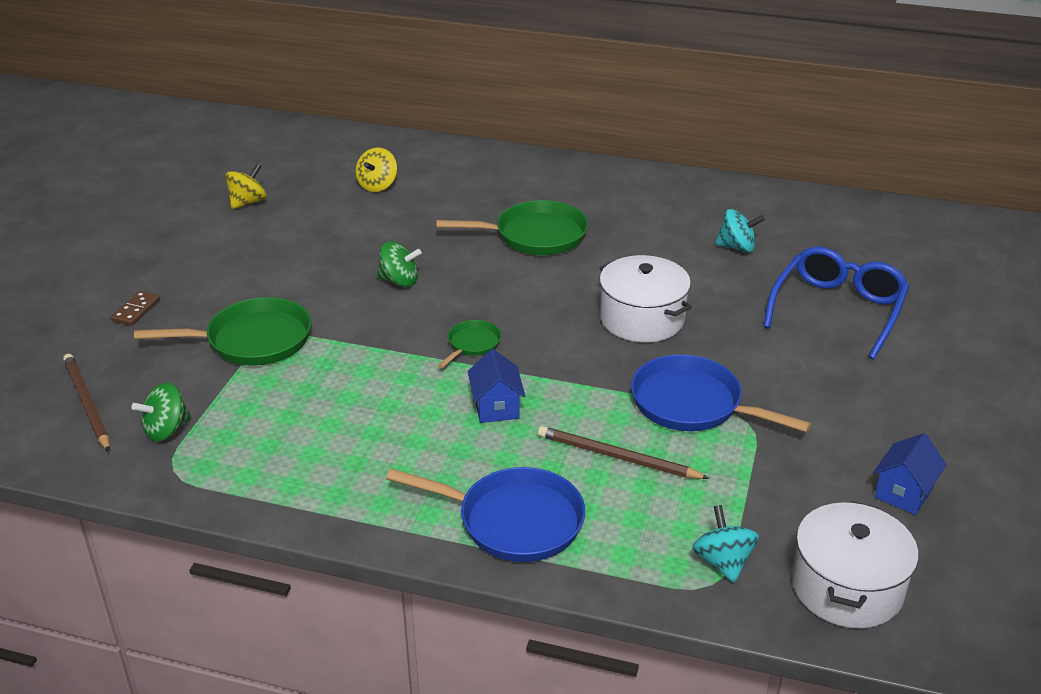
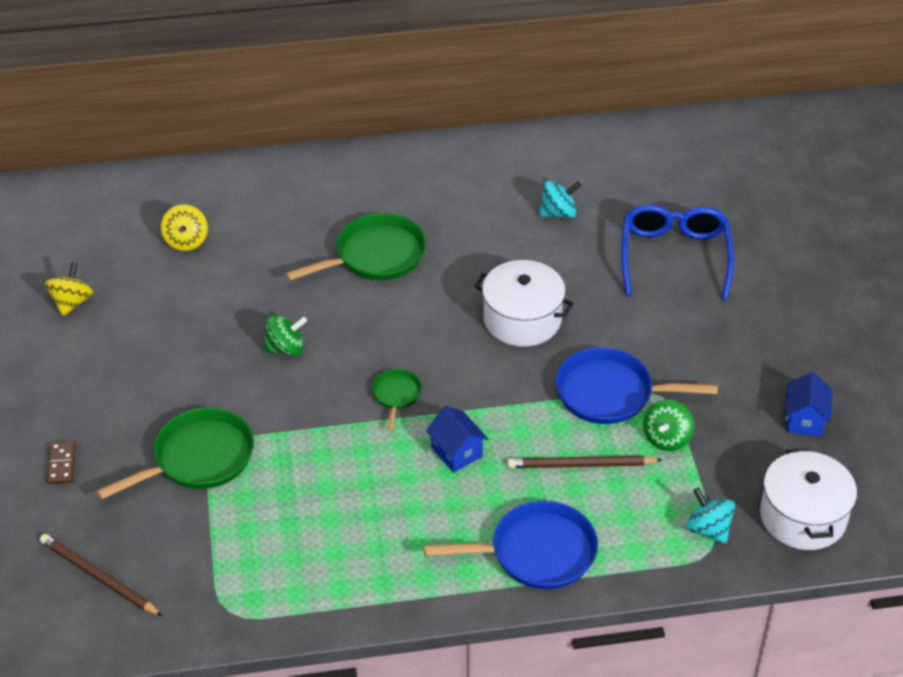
camera: 25 degrees left, 10 degrees up
(166, 430) = (192, 576): green spinning top -> green spinning top (667, 438)

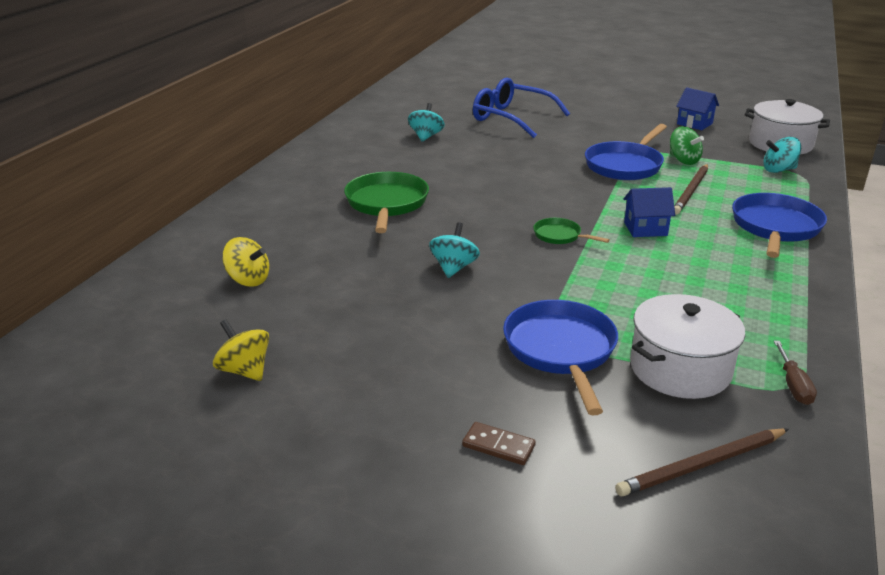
camera: 60 degrees left, 15 degrees down
(198, 459) = (561, 351): green pan -> blue pan
(233, 613) = (793, 385): none -> brown screwdriver
(286, 348) = (454, 268): green spinning top -> turquoise spinning top
(522, 319) = (521, 172): white pot -> white pot (680, 368)

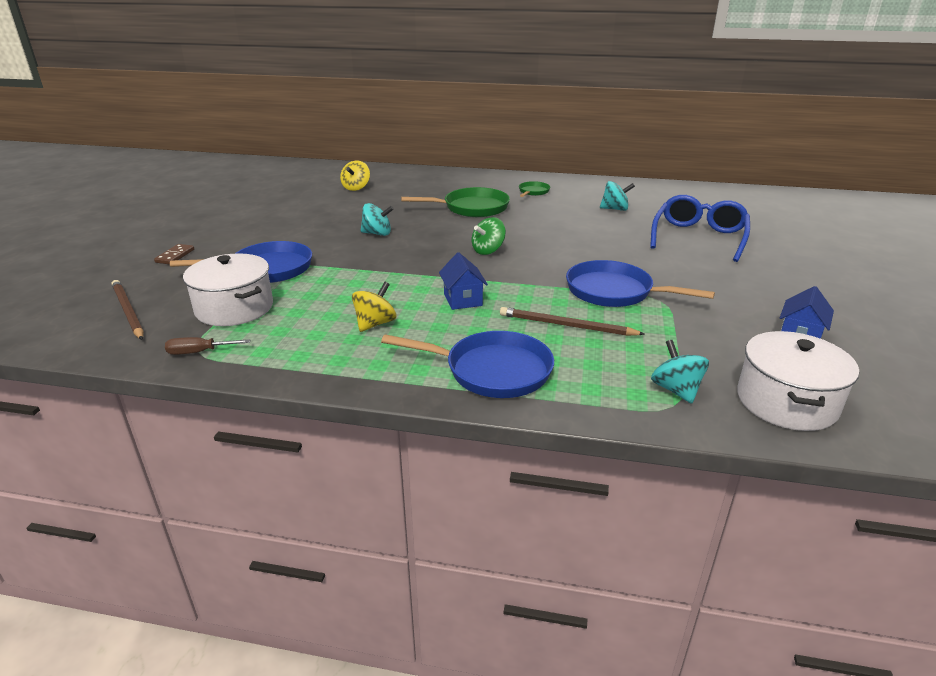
camera: 80 degrees right, 0 degrees up
(245, 370) = (263, 198): yellow spinning top -> yellow spinning top (375, 324)
(560, 236) = (437, 265): green pan -> green pan (533, 192)
(683, 160) = (655, 324): green spinning top -> green spinning top (488, 251)

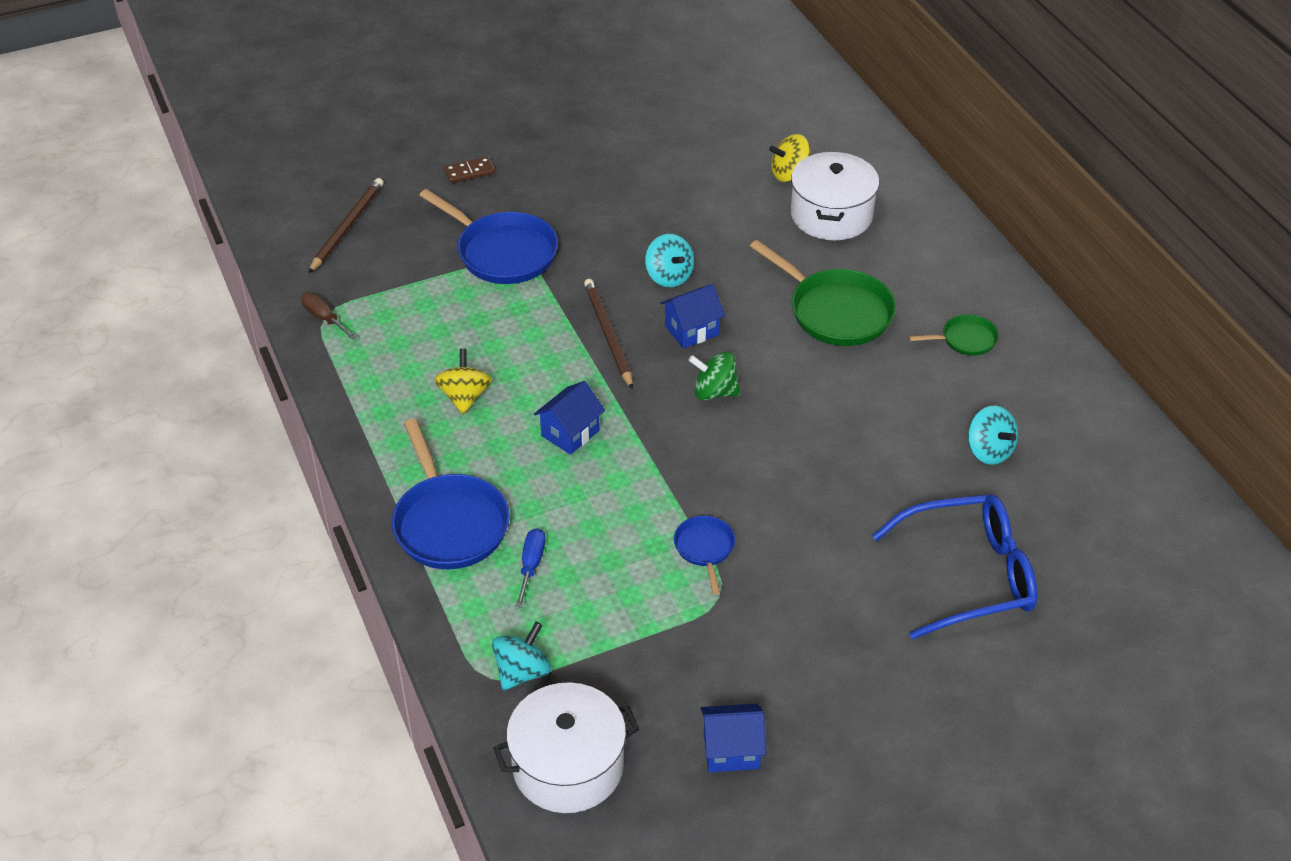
camera: 55 degrees right, 15 degrees up
(234, 308) = (410, 286): white pot -> white pot (831, 215)
(375, 324) = (464, 397): yellow spinning top -> yellow spinning top turned 90 degrees counterclockwise
(430, 241) = (692, 330): none -> blue house
(566, 325) = (584, 539): brown pencil -> brown pencil (608, 334)
(571, 352) = (531, 565): none -> blue screwdriver
(614, 292) = (705, 549): blue pan -> blue pan, size x0.52

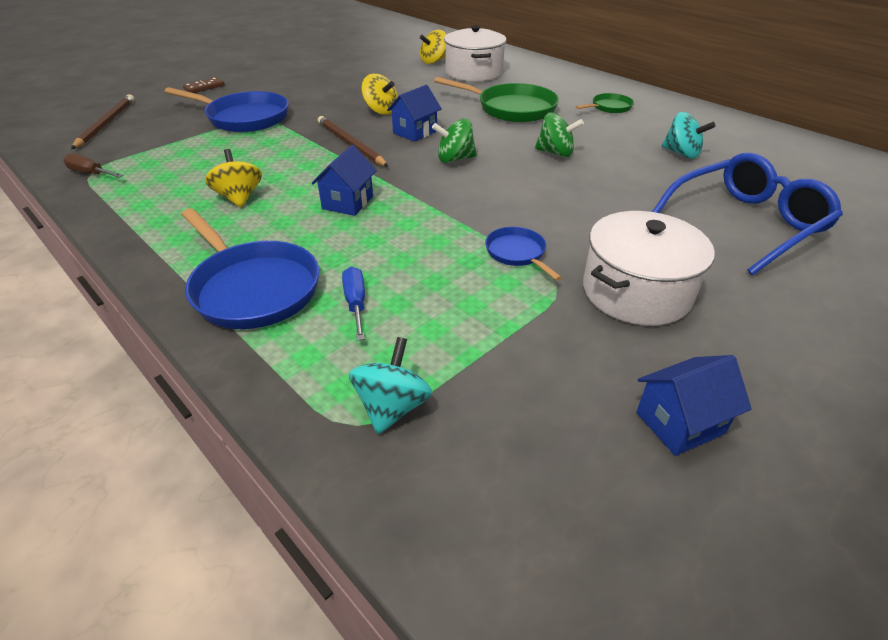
camera: 20 degrees left, 5 degrees down
(568, 766) = (505, 504): white pot -> white pot (636, 292)
(669, 276) = (381, 111): turquoise spinning top -> yellow spinning top
(837, 411) = (555, 153): none -> green spinning top

